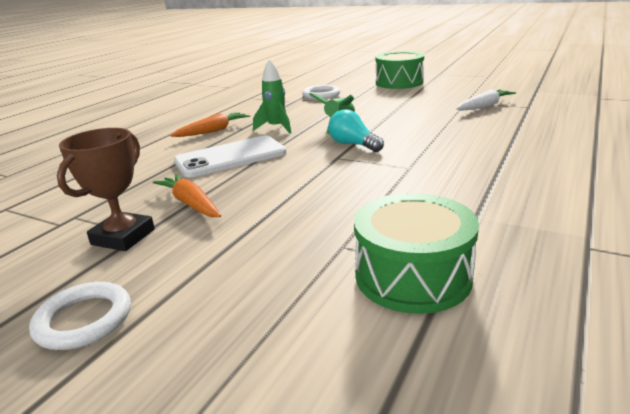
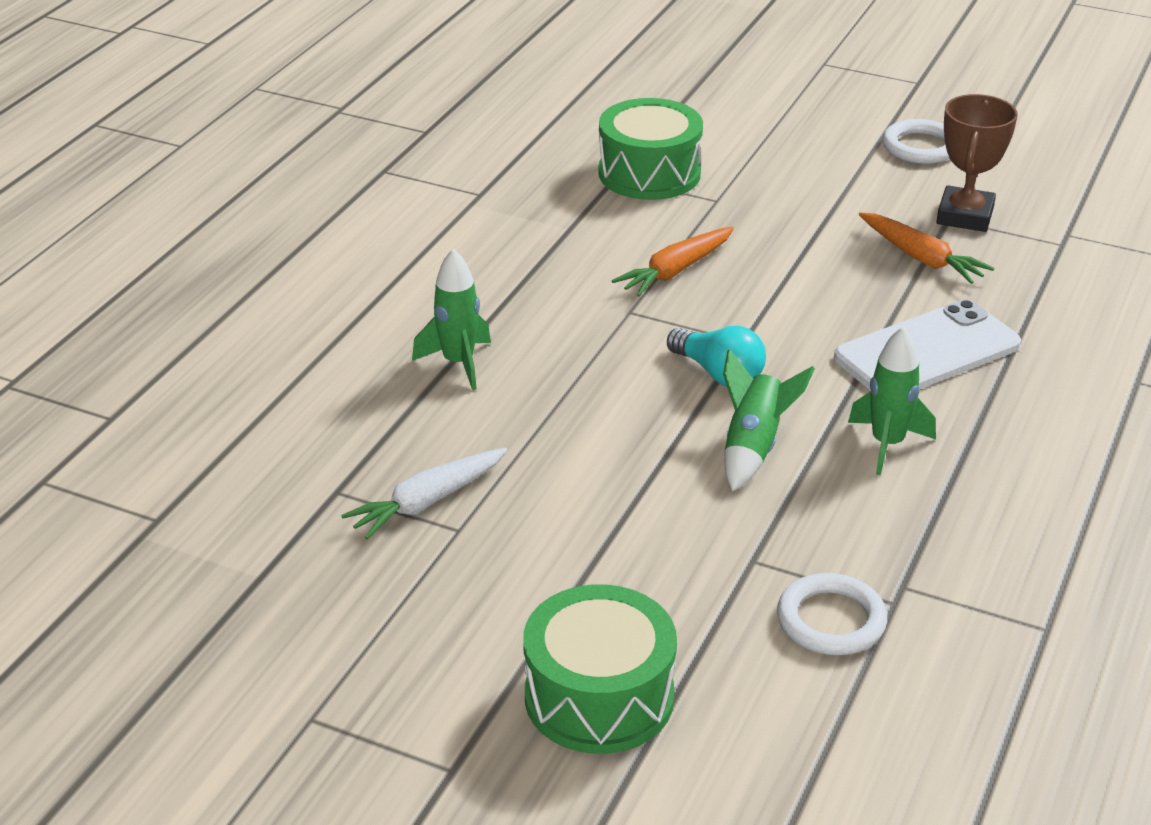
camera: 175 degrees right, 10 degrees up
(213, 131) = (1023, 443): orange carrot -> orange carrot (675, 271)
(506, 142) = (458, 363): none -> green rocket

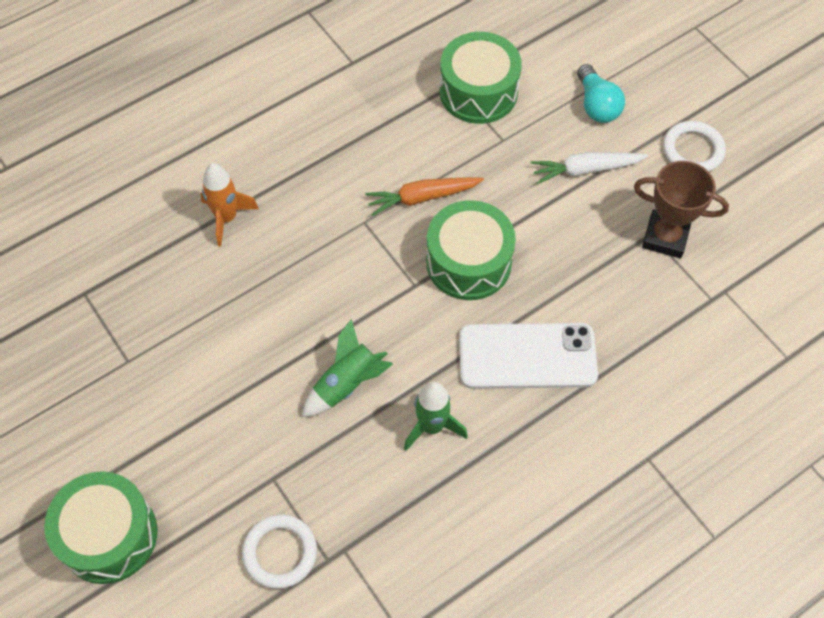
camera: 30 degrees right, 25 degrees up
(427, 502) = (126, 329): white carrot -> white carrot (585, 170)
(458, 363) = (226, 218): green rocket -> orange rocket
(718, 373) = (376, 307): turquoise light bulb -> turquoise light bulb (596, 105)
(782, 302) = (468, 262): none -> green drum
(921, 258) = (598, 265): orange carrot -> none
(965, 216) = (665, 237): brown trophy -> brown trophy turned 60 degrees clockwise

